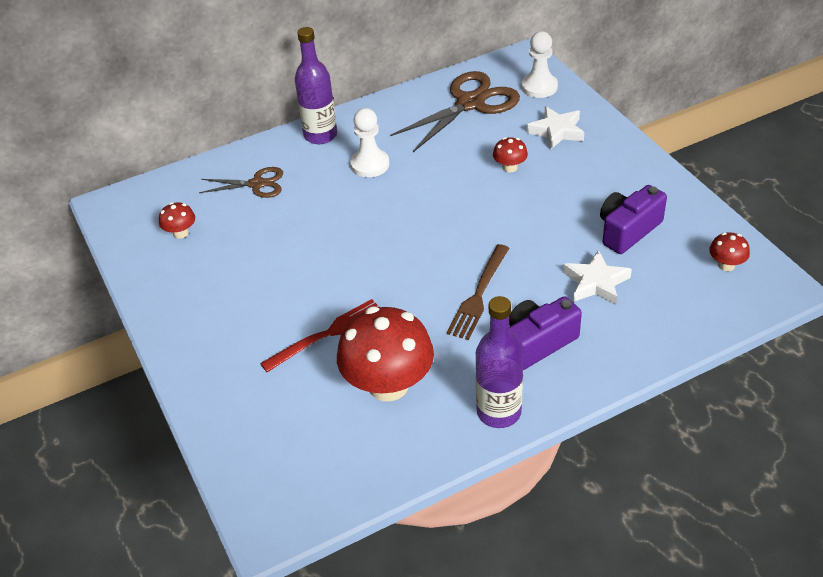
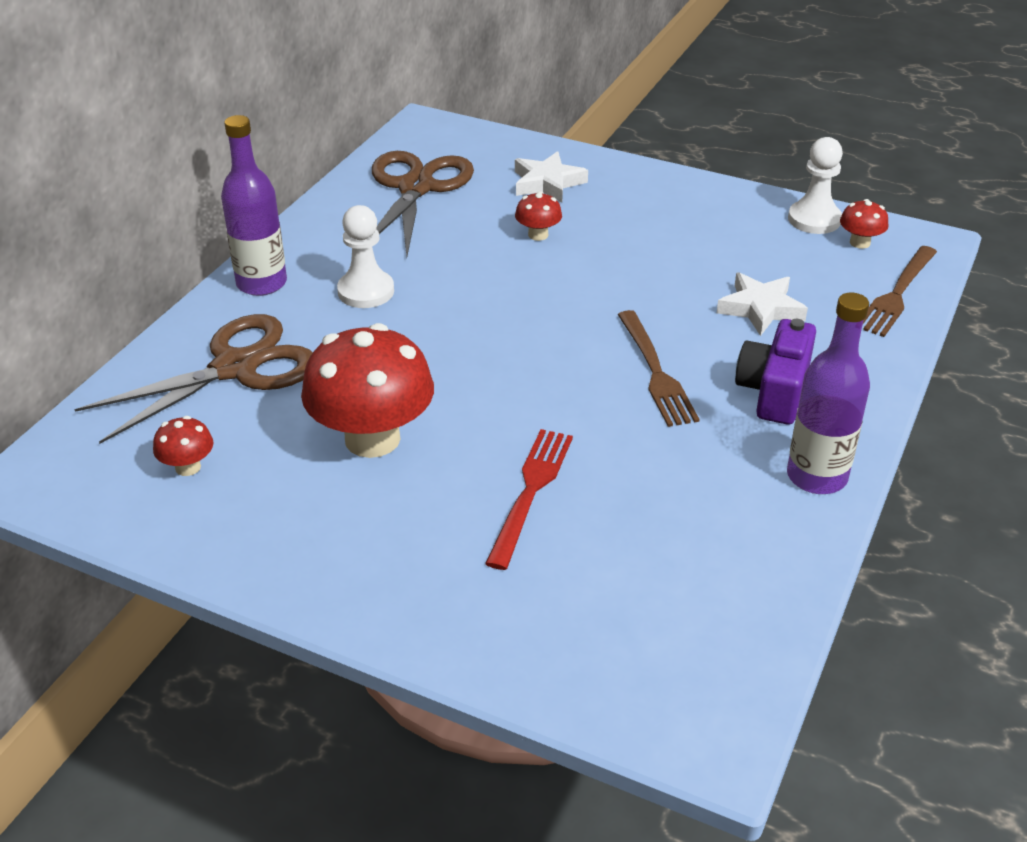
camera: 40 degrees left, 5 degrees down
(257, 184) = (235, 368): brown scissors -> brown scissors, size x1.76
(388, 385) = (667, 510): red mushroom -> red mushroom (372, 439)
(539, 87) = (477, 147): white pawn -> white pawn (814, 219)
(628, 230) = (733, 248): purple camera -> none
(706, 316) = (897, 294): none -> brown fork

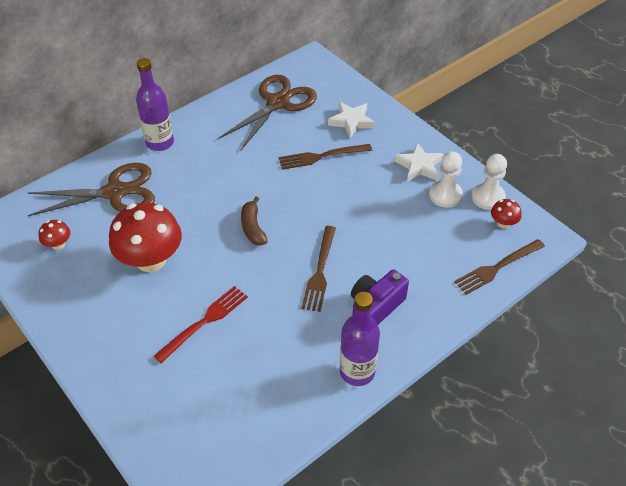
camera: 25 degrees right, 10 degrees up
(366, 291) = (207, 165): white pawn -> white pawn (445, 195)
(506, 348) = (253, 227): none -> brown banana
(538, 235) = (321, 157): red mushroom -> brown fork
(760, 309) = (408, 250): white star -> white star (419, 166)

